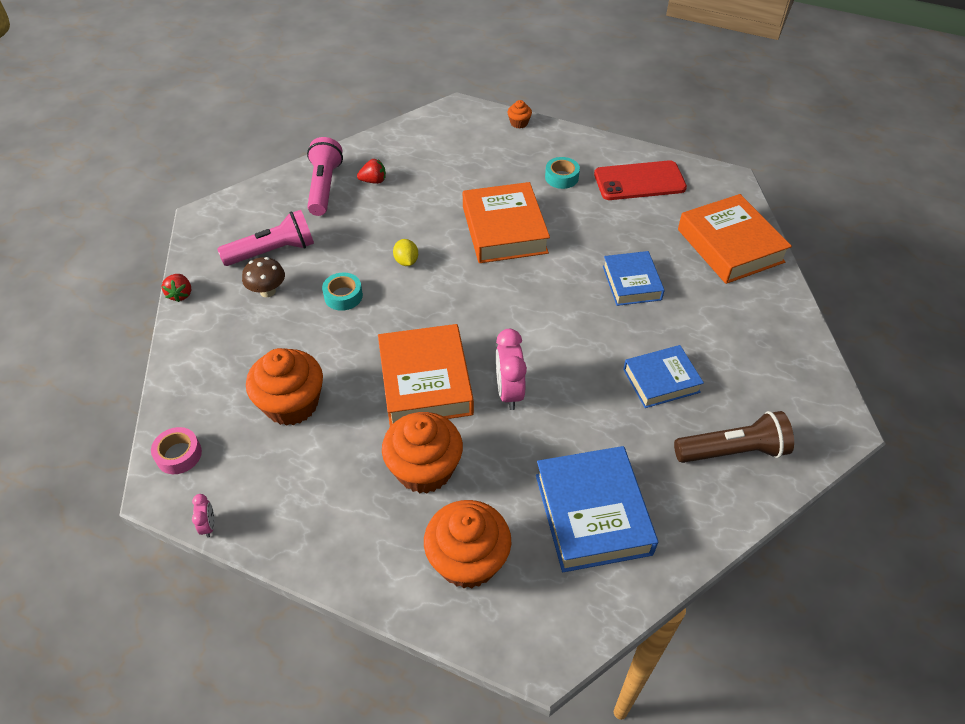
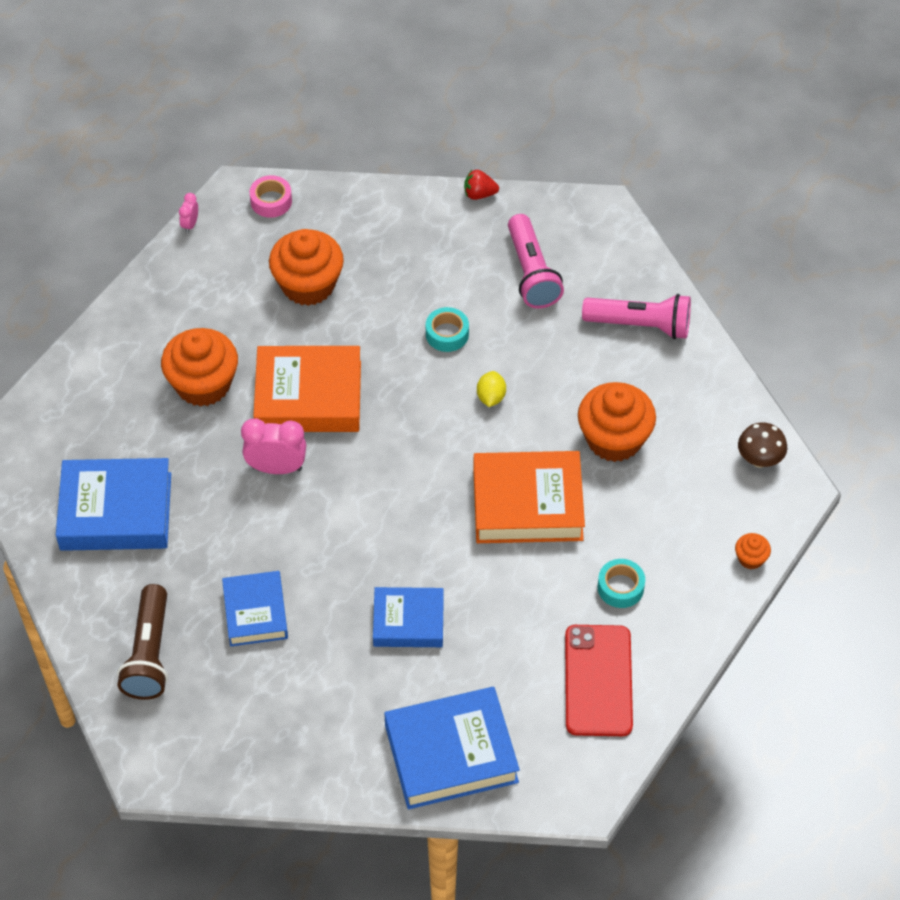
camera: 100 degrees right, 5 degrees up
(208, 525) = (190, 224): pink clock -> pink clock turned 105 degrees clockwise
(267, 291) = (468, 267): brown mushroom -> brown mushroom (759, 459)
(373, 181) = (644, 376): red strawberry -> none
(406, 261) = (491, 397): yellow lemon -> yellow lemon turned 75 degrees counterclockwise
(468, 560) = (100, 406): orange cupcake -> orange cupcake (614, 439)
(730, 246) = (451, 753): orange book -> blue book

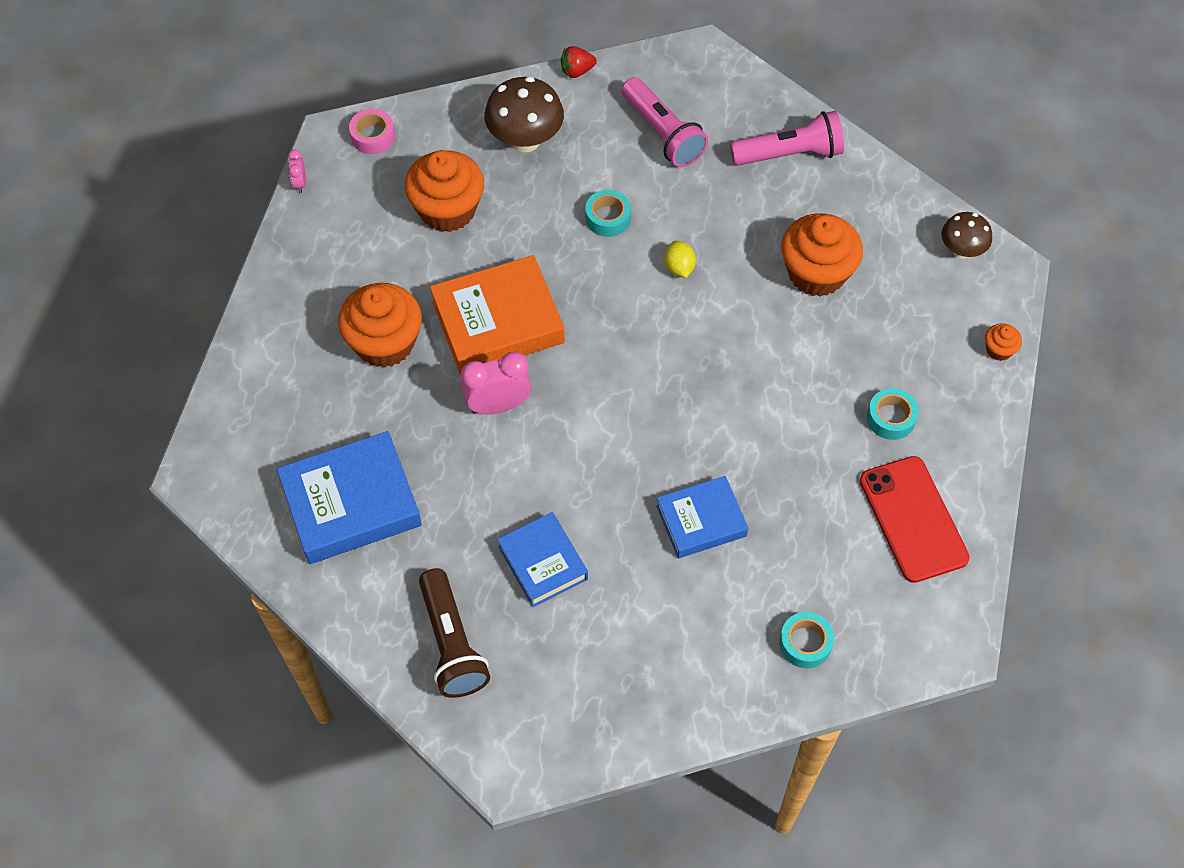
camera: 20 degrees left, 5 degrees up
(404, 243) = (525, 140): none -> brown mushroom
(451, 753) = (805, 643): blue book -> turquoise tape
(527, 504) = (763, 363): orange book -> none

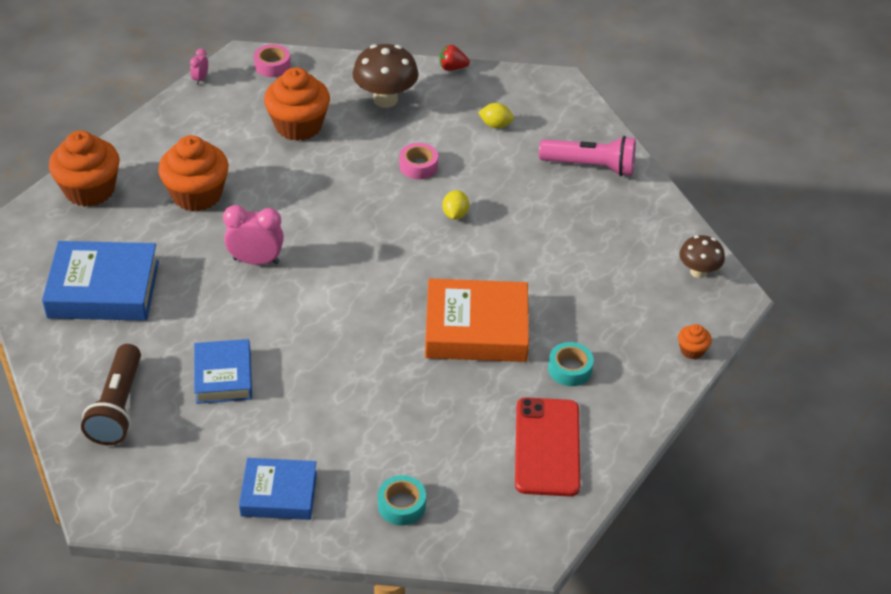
camera: 20 degrees right, 15 degrees down
(498, 322) = (290, 207): orange book -> orange book (476, 328)
(608, 218) = (418, 166): turquoise tape -> pink tape
(663, 134) = (495, 125): pink flashlight -> yellow lemon
(701, 521) = (368, 389): blue book -> blue book (279, 494)
(816, 273) = (565, 251): orange cupcake -> orange cupcake (90, 190)

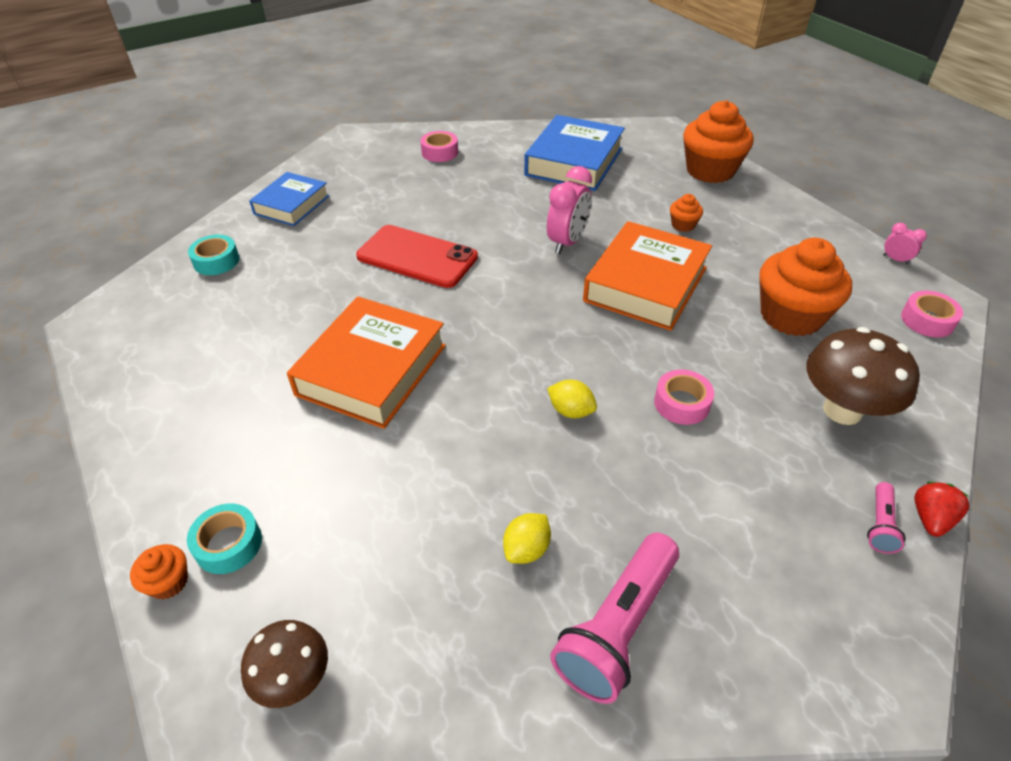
camera: 115 degrees right, 0 degrees up
(118, 407) = (440, 152): brown flashlight -> pink tape
(197, 195) = (683, 225): orange cupcake -> orange cupcake, size x0.44
(223, 376) = (433, 201): blue book -> none
(295, 203) = (645, 284): none -> orange book
(468, 84) = (880, 525): none -> pink flashlight
(495, 125) = (760, 525): yellow lemon -> yellow lemon (526, 549)
(547, 447) = (177, 373): red phone -> red phone (417, 257)
(570, 369) = (252, 431): turquoise tape -> turquoise tape (228, 544)

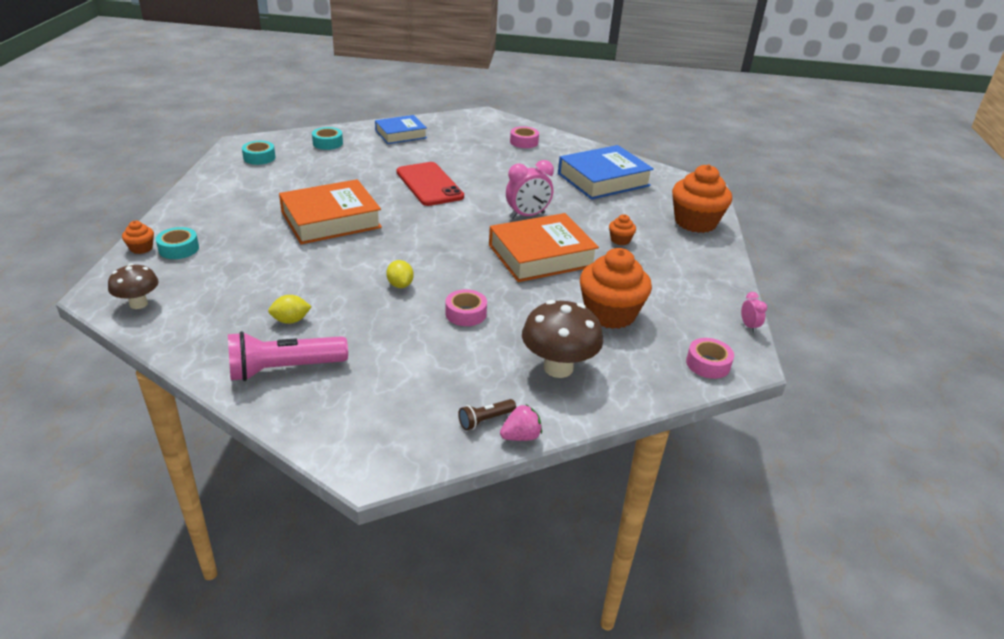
camera: 35 degrees right, 10 degrees down
(149, 329) = (259, 157): none -> turquoise tape
(880, 525) = (485, 420): pink flashlight -> brown flashlight
(930, 519) = (521, 436): red strawberry -> pink strawberry

